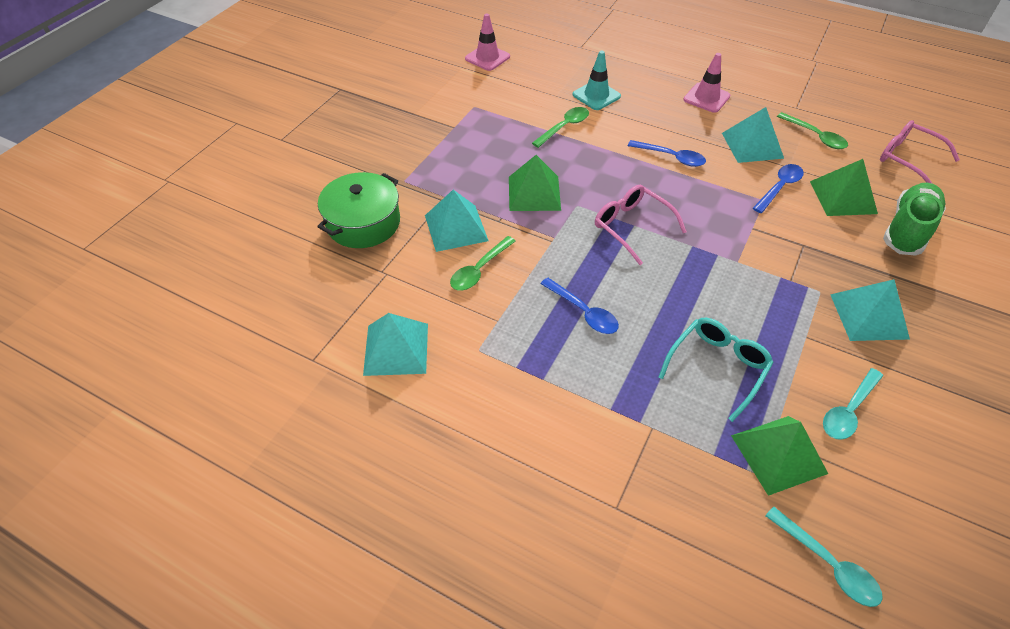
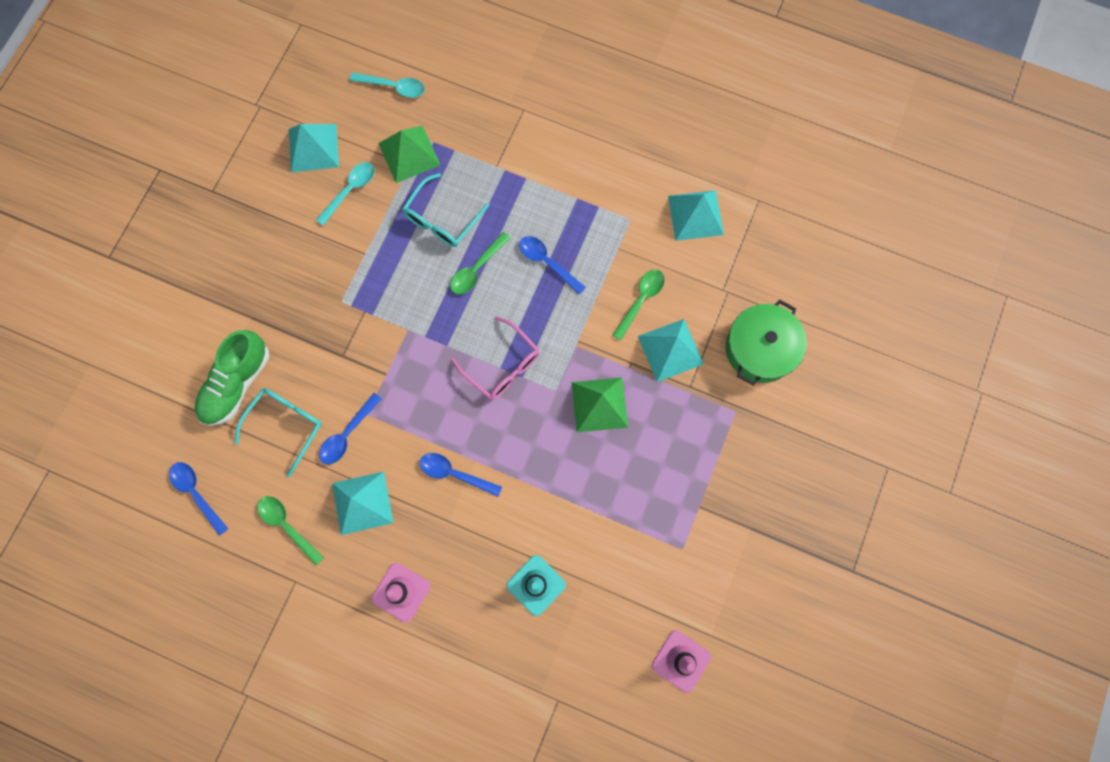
camera: 175 degrees right, 25 degrees up
(564, 127) = (573, 517): green spoon -> green spoon (476, 269)
(828, 564) = (393, 87): turquoise spoon -> turquoise spoon turned 150 degrees clockwise
(842, 197) = (286, 425): green pyramid -> turquoise glasses
(869, 316) = (307, 278): turquoise pyramid -> turquoise pyramid (313, 147)
(908, 159) = (196, 493): pink glasses -> blue spoon

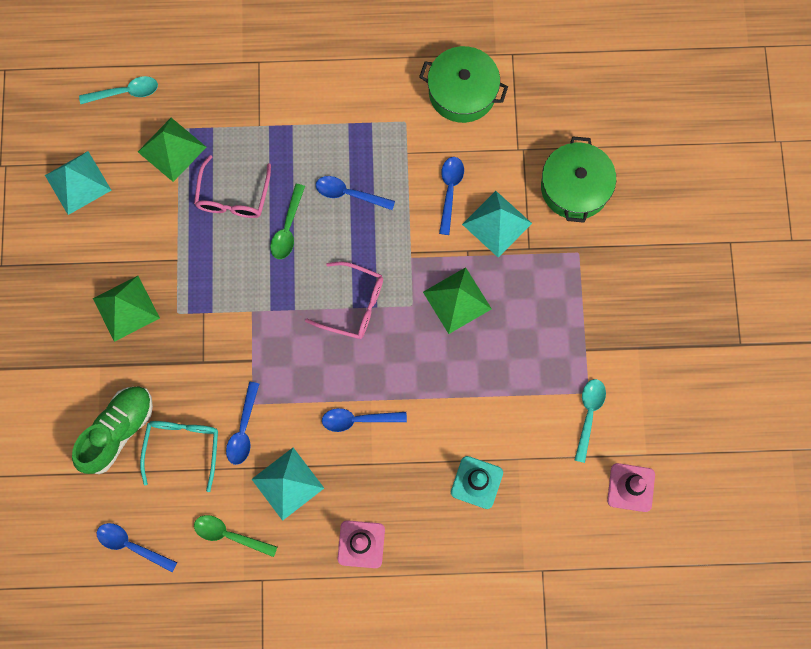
camera: 25 degrees left, 0 degrees up
(237, 384) = (118, 431): green shoe -> green shoe turned 150 degrees counterclockwise
(299, 276) = (126, 308): none -> green pyramid
(350, 190) = (133, 207): turquoise spoon -> turquoise spoon (589, 415)
(442, 219) = (233, 196): turquoise glasses -> pink glasses
(641, 300) = (450, 191): green spoon -> blue spoon
(695, 215) = (462, 92): turquoise pyramid -> green pot

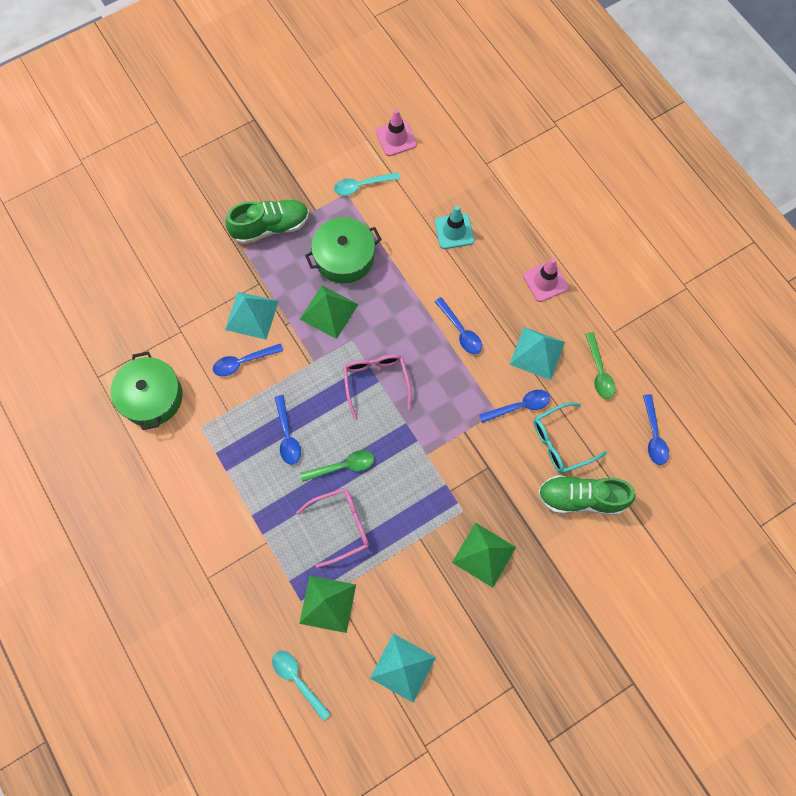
camera: 120 degrees left, 5 degrees down
(575, 187) = (191, 276): green pot -> green pot (344, 257)
(589, 292) = (270, 227): none -> green shoe

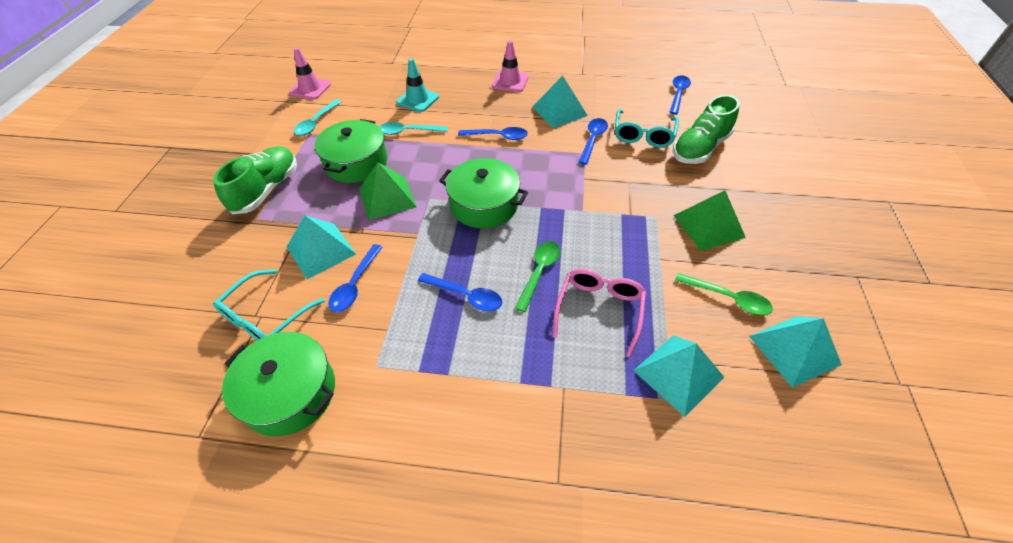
camera: 50 degrees left, 20 degrees down
(182, 334) = (265, 317): none -> turquoise glasses
(297, 680) = (757, 464): turquoise spoon -> turquoise spoon (408, 132)
(327, 604) = (678, 374): green pyramid -> turquoise pyramid
(376, 382) = (484, 205): pink glasses -> green pot
(599, 371) = (605, 93): green spoon -> green spoon (728, 298)
(653, 435) = (678, 94): blue spoon -> blue spoon turned 105 degrees counterclockwise

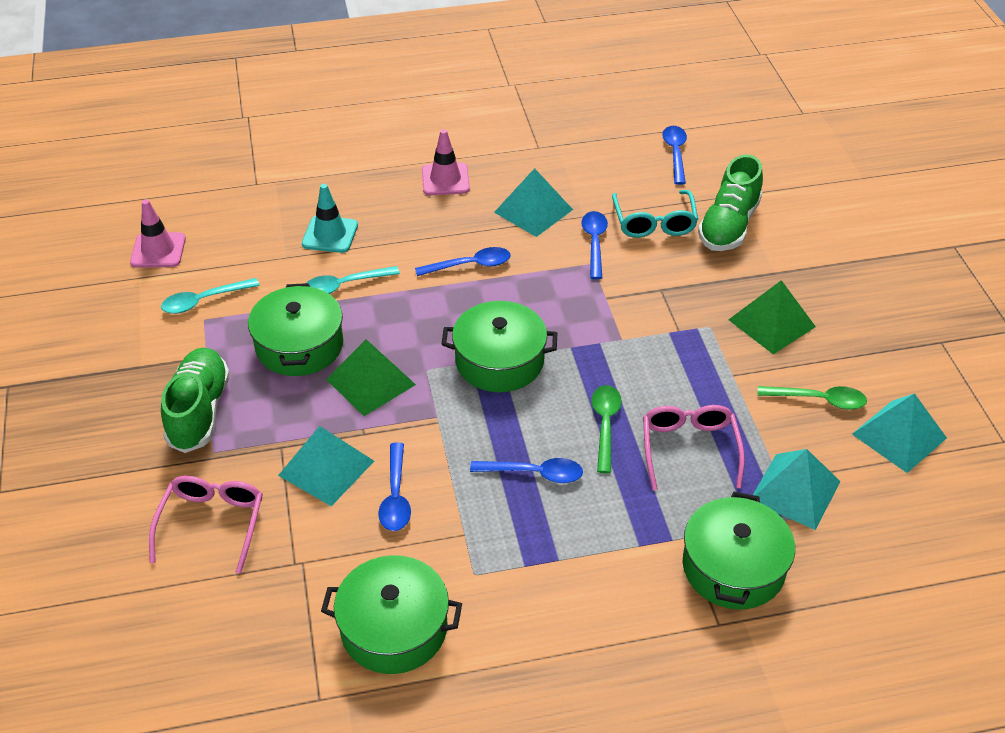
camera: 20 degrees left, 5 degrees down
(221, 269) = (212, 523): none -> pink glasses
(265, 317) = (309, 561): turquoise glasses -> none
(316, 122) = (204, 301): turquoise spoon -> turquoise spoon turned 60 degrees clockwise
(594, 429) = (733, 567): none -> green pot

